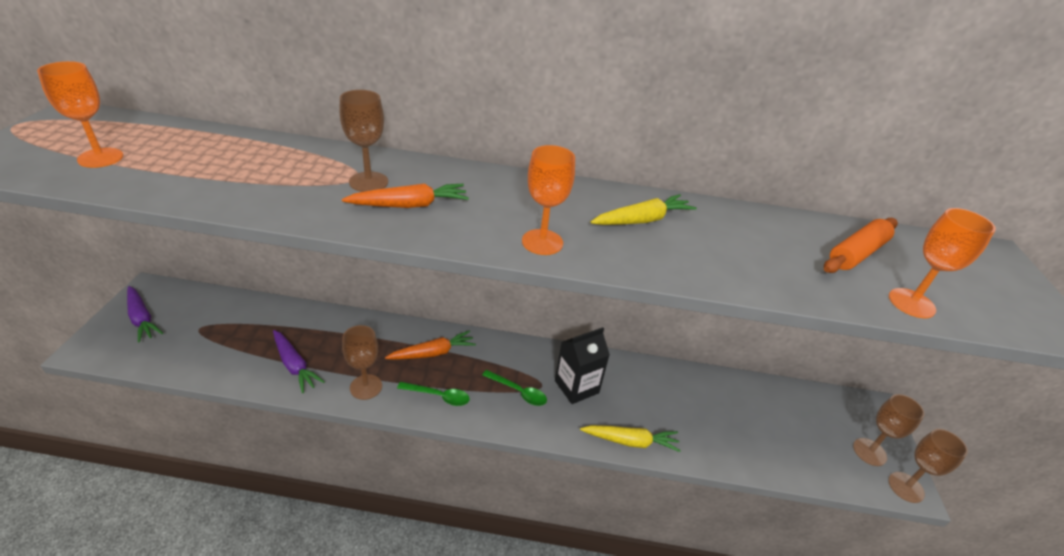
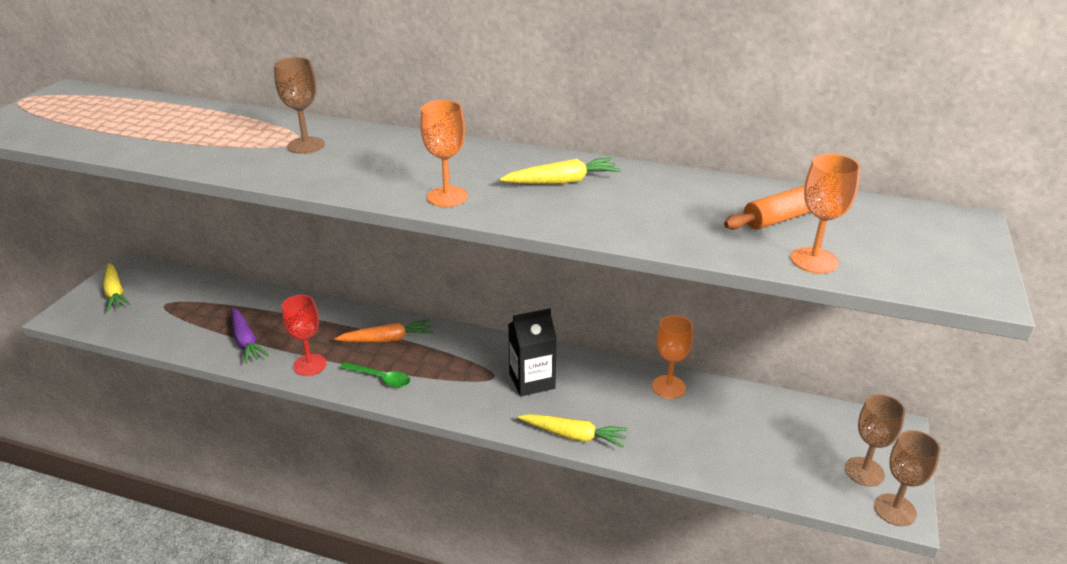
camera: 15 degrees right, 5 degrees down
(100, 158) = (83, 124): orange goblet -> orange goblet (668, 387)
(142, 318) = (115, 293): purple carrot -> yellow carrot
(366, 387) = (310, 365): brown goblet -> red goblet
(409, 205) = (335, 164): orange carrot -> none
(518, 392) = (466, 381): green spoon -> none

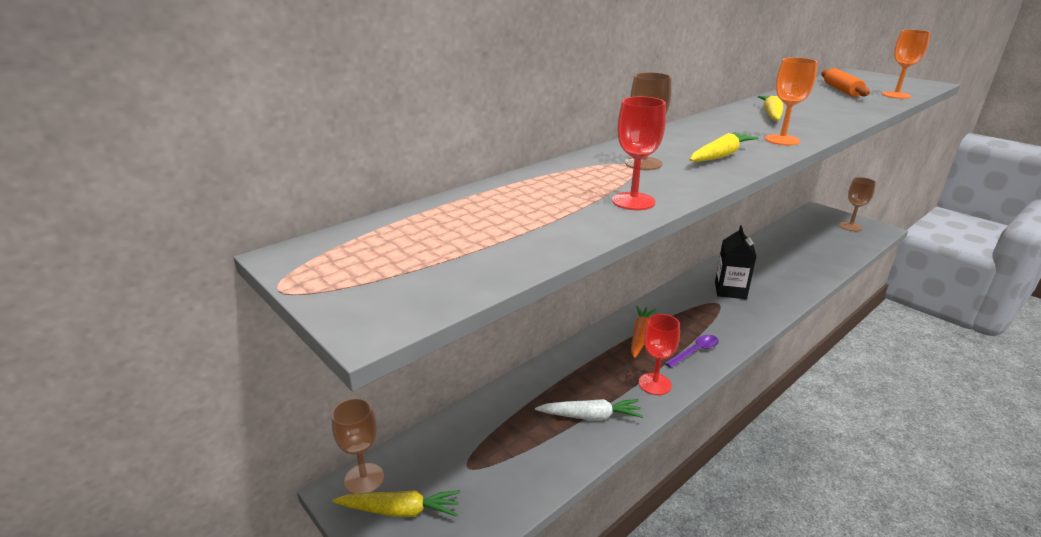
camera: 60 degrees left, 5 degrees down
(202, 156) = (633, 201): none -> red goblet
(246, 341) = (590, 416): purple carrot -> white carrot
(381, 378) = (695, 351): green spoon -> purple spoon
(573, 435) = (797, 292): yellow carrot -> yellow carrot (720, 156)
(668, 387) = (758, 250): orange goblet -> none
(895, 510) = (881, 229): brown goblet -> brown goblet (364, 479)

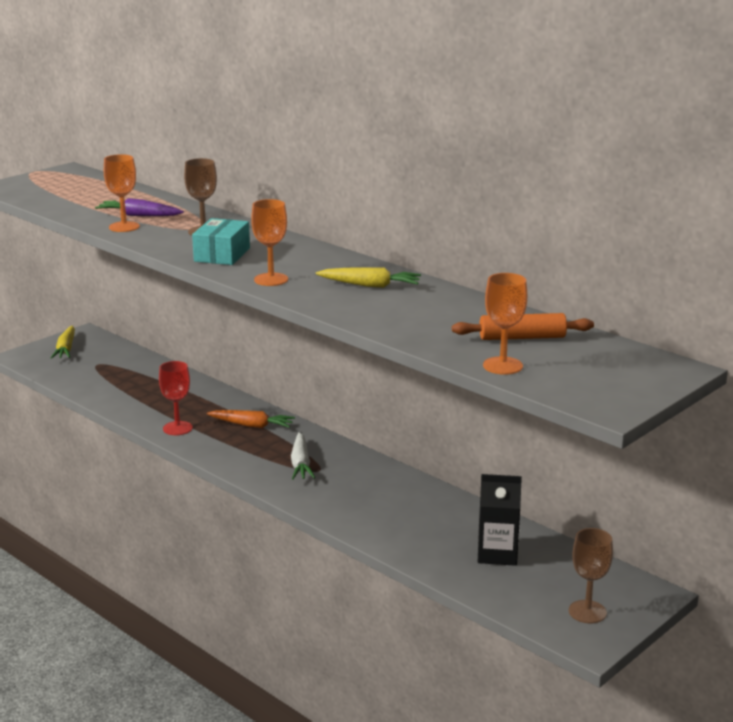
camera: 85 degrees right, 5 degrees down
(364, 479) = (93, 337): brown goblet -> none
(582, 194) = (139, 216): none -> purple carrot
(590, 416) = (140, 402): white carrot -> white carrot (301, 463)
(633, 201) = (124, 227): red goblet -> orange goblet
(695, 351) = (225, 450): purple spoon -> none
(720, 156) = (222, 255): yellow carrot -> turquoise box
(730, 290) = (348, 480): black carton -> black carton (497, 554)

